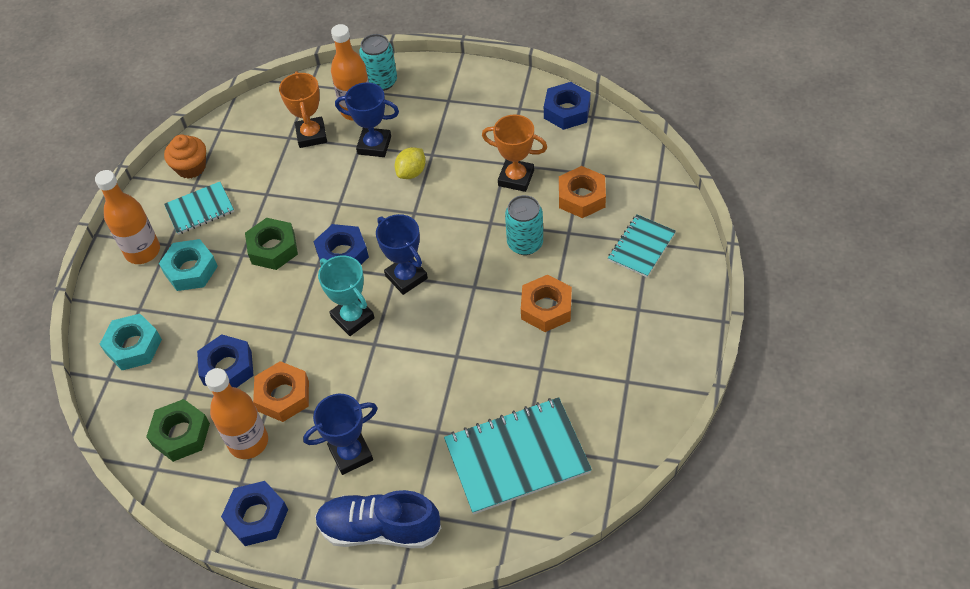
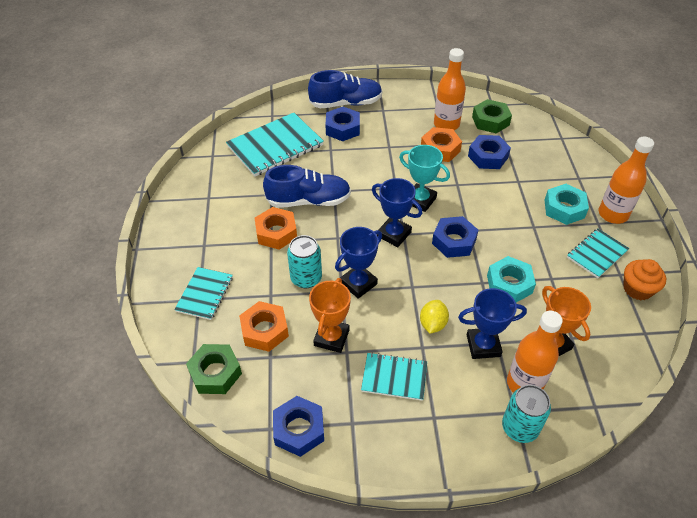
camera: 160 degrees right, 5 degrees down
(133, 346) = (561, 156): turquoise nut -> turquoise nut (509, 284)
(257, 517) = (418, 96): blue nut -> blue nut (342, 128)
(273, 248) = (512, 235): green nut -> green nut (215, 373)
(351, 454) = (379, 130): blue trophy -> blue trophy (358, 283)
(469, 134) = (394, 377): none -> turquoise notebook
(494, 347) = (308, 201): none -> blue shoe
(516, 178) = (331, 338): orange trophy -> orange trophy turned 75 degrees counterclockwise

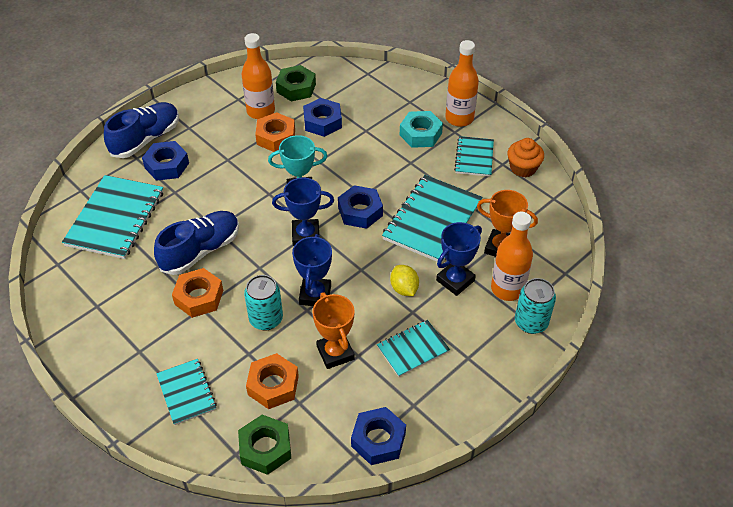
camera: 40 degrees left, 0 degrees up
(509, 284) = (432, 220): turquoise nut -> turquoise notebook

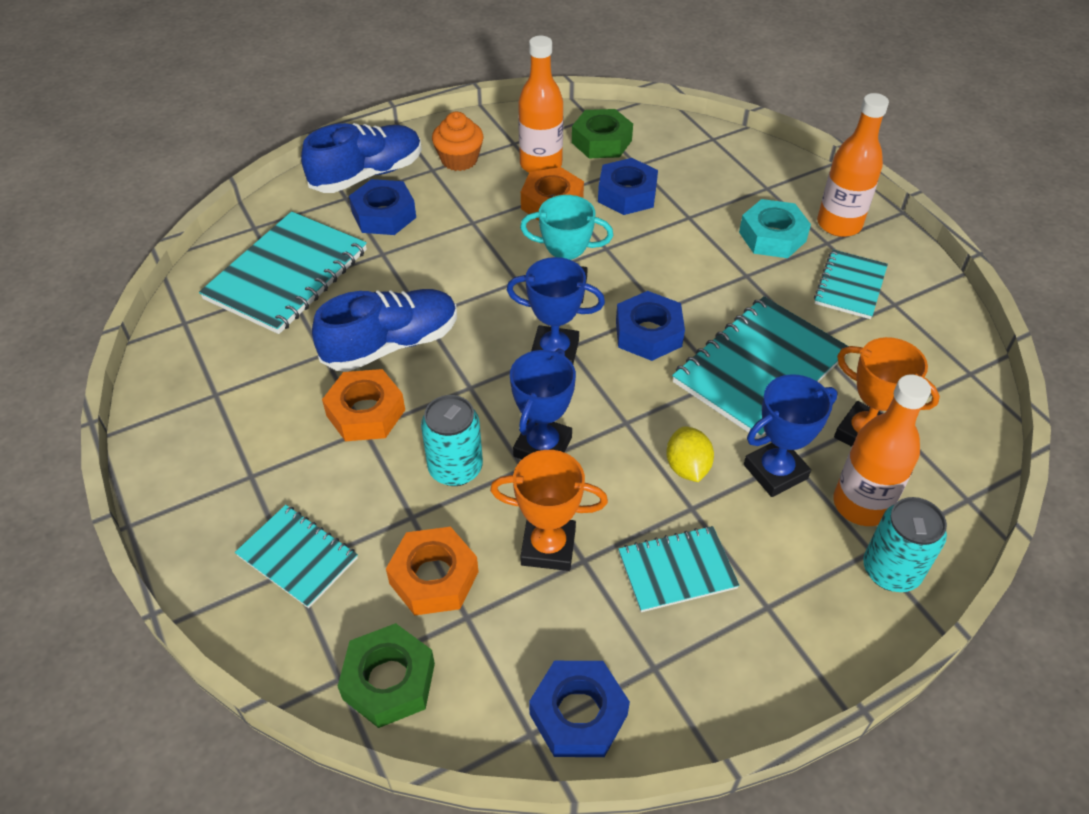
camera: 15 degrees right, 0 degrees up
(186, 392) = (297, 557): turquoise notebook -> turquoise notebook turned 45 degrees counterclockwise
(335, 353) = (548, 547): orange trophy -> orange trophy turned 75 degrees counterclockwise
(523, 168) = (927, 316): orange cupcake -> orange cupcake (459, 160)

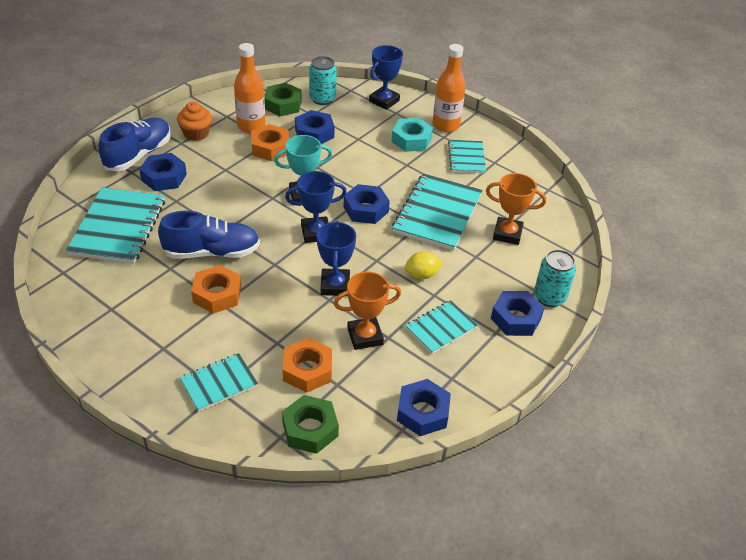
camera: 25 degrees left, 5 degrees down
(297, 557) = (219, 383): turquoise notebook -> turquoise notebook turned 45 degrees counterclockwise
(391, 344) = (212, 252): blue shoe -> blue shoe turned 45 degrees clockwise
(455, 468) = (289, 310): turquoise can -> turquoise can (322, 99)
(687, 467) = (422, 275): yellow lemon -> yellow lemon turned 75 degrees counterclockwise
(775, 472) = (470, 265): blue trophy -> blue trophy (384, 101)
(813, 592) = (515, 318): none -> blue nut
(861, 504) = (521, 269): orange bottle -> none

